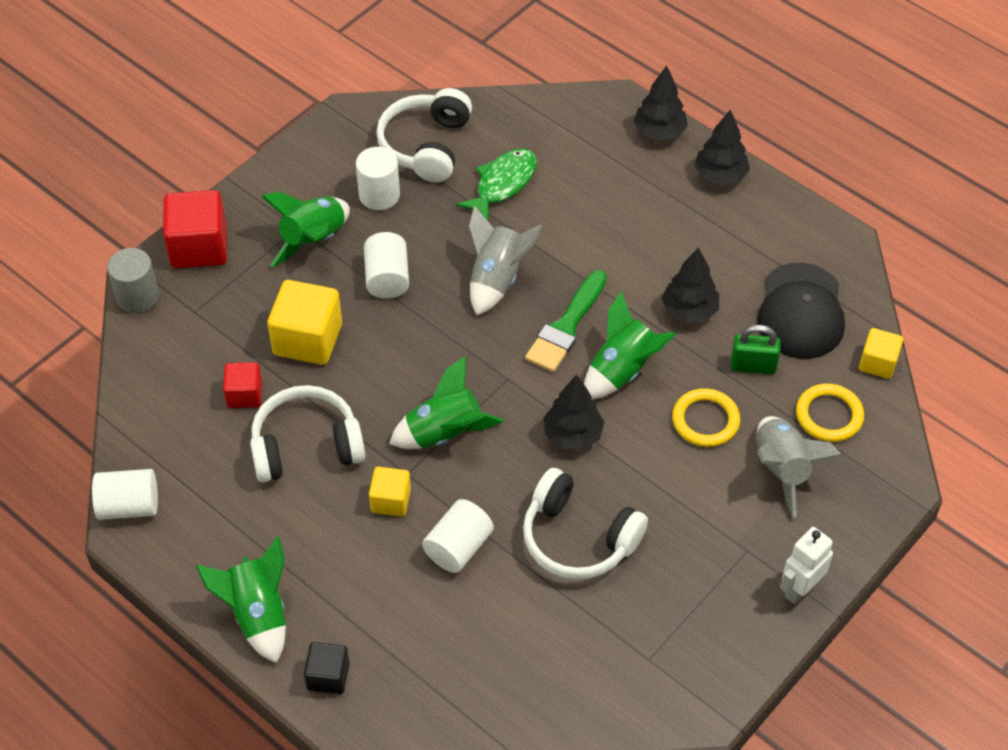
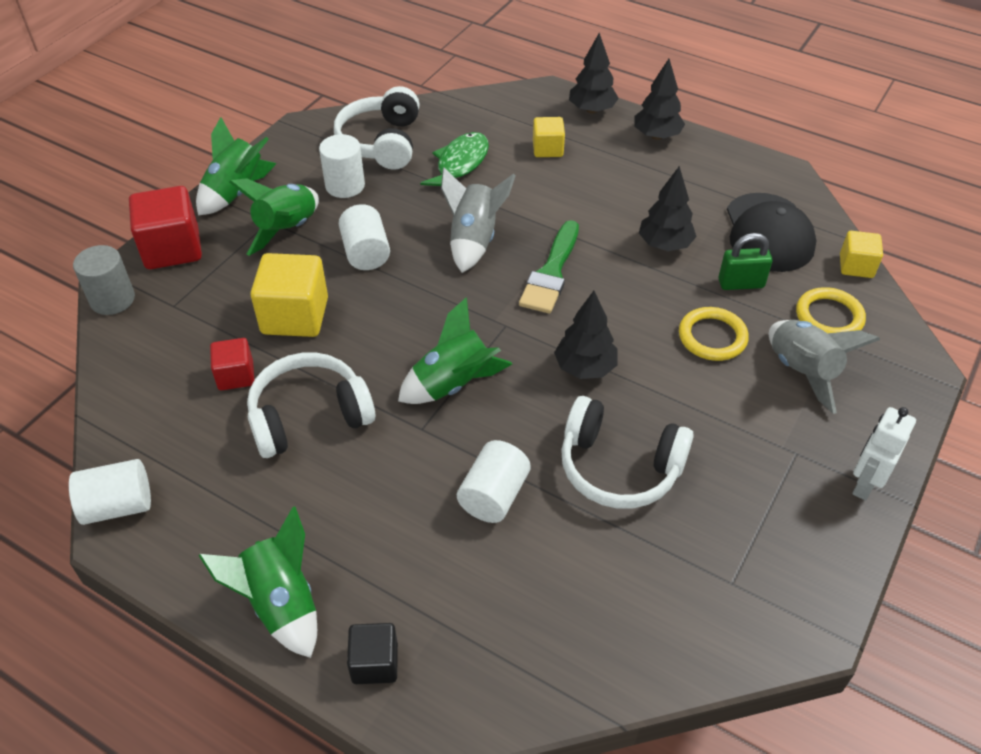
camera: 10 degrees left, 5 degrees down
(390, 500) = (410, 458): yellow cube -> yellow cube (547, 149)
(622, 370) = (617, 303): green rocket -> green rocket (236, 192)

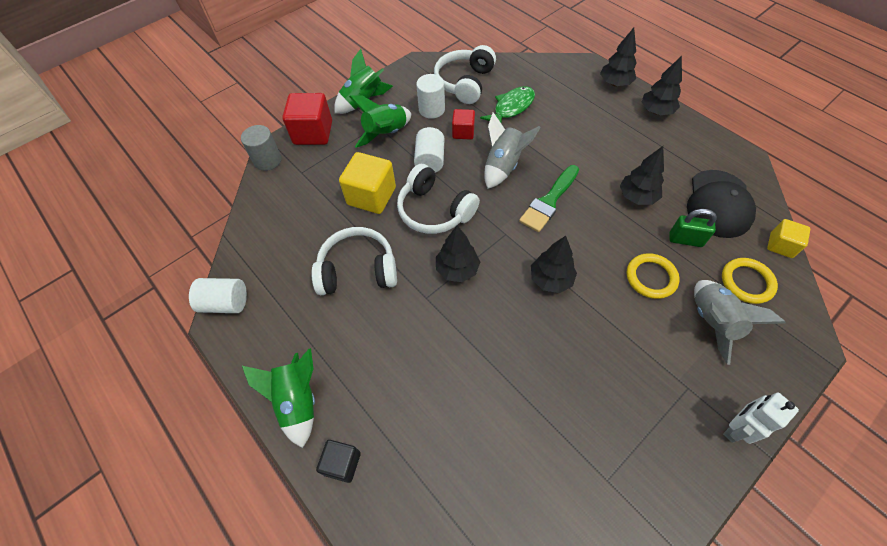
camera: 20 degrees right, 10 degrees up
(236, 376) = (322, 230): red cube -> red cube (463, 132)
(453, 384) = (457, 269): green rocket -> black tree
(493, 495) = (458, 361): white cylinder -> none
(547, 149) = (575, 107): yellow cube -> none
(619, 467) = (552, 363): white headphones -> white headphones (434, 210)

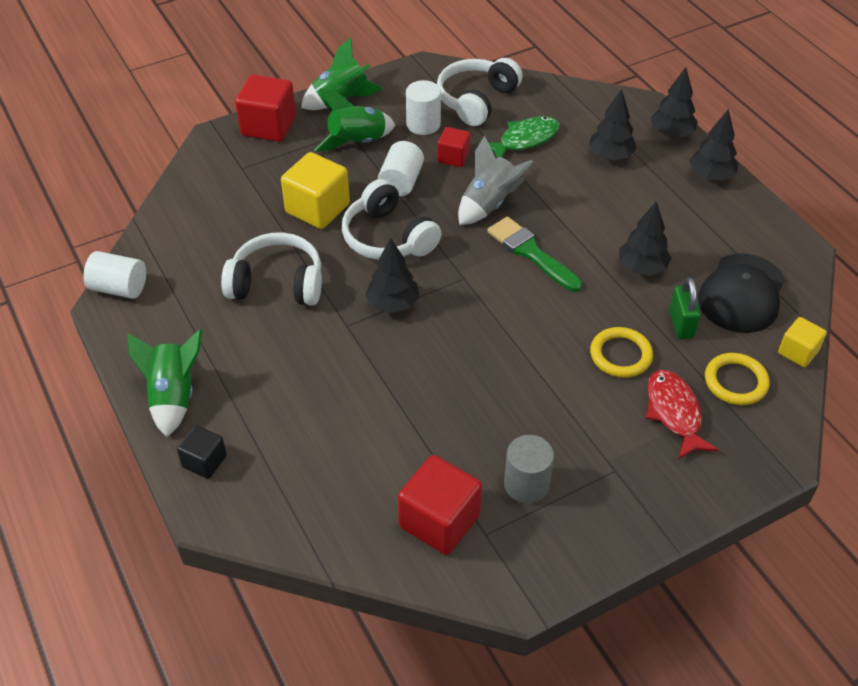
camera: 10 degrees right, 10 degrees down
(267, 160) = (205, 148): grey cylinder -> grey cylinder (526, 484)
(549, 201) = (530, 253): green brush -> green brush turned 90 degrees clockwise
(551, 279) = (499, 334): black tree -> black tree (610, 156)
(564, 476) = (439, 521): none -> red cube
(685, 240) = (681, 324): green padlock -> green padlock turned 60 degrees clockwise
(712, 322) = (674, 413): grey rocket -> red fish
(735, 428) = (651, 518): white robot -> none

